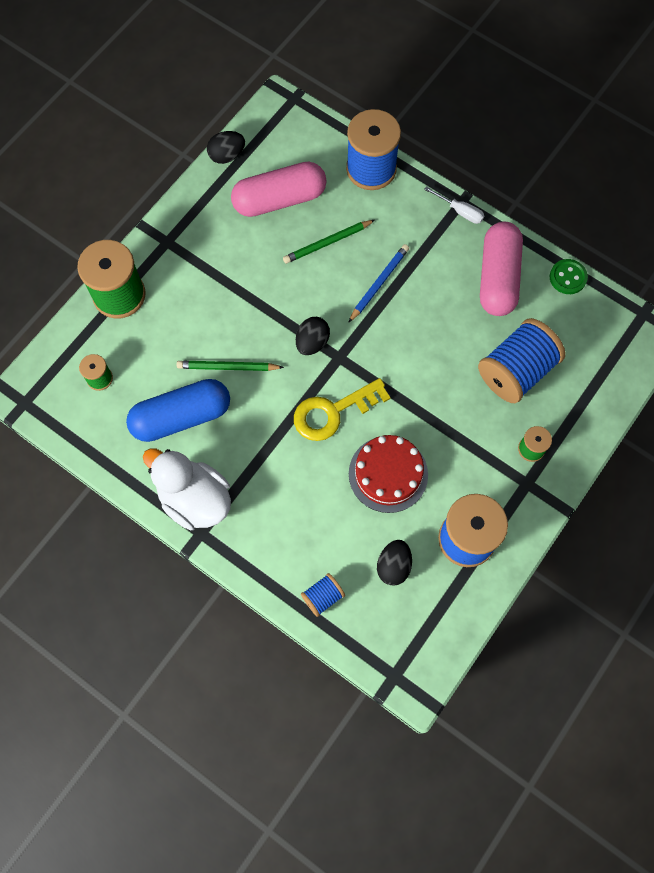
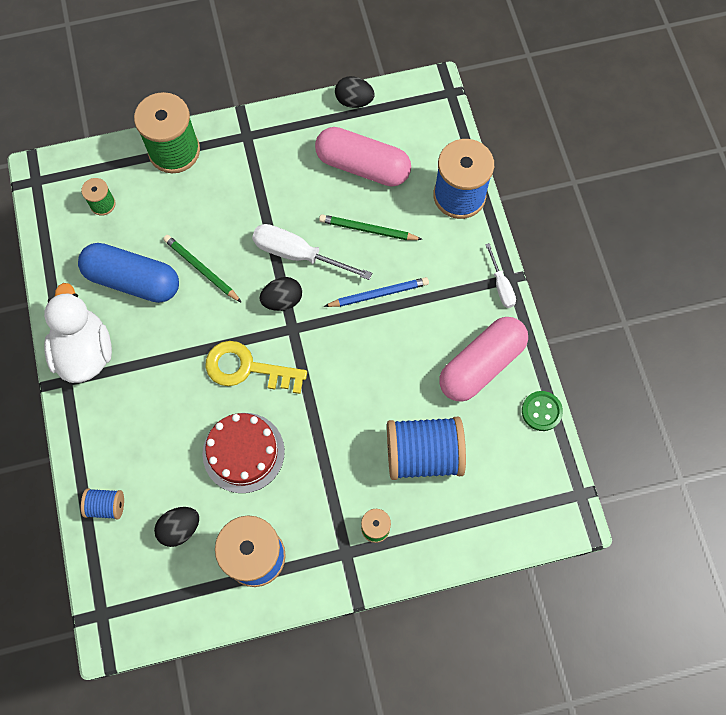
camera: 40 degrees right, 0 degrees up
(292, 300) = (298, 254): none -> white screwdriver

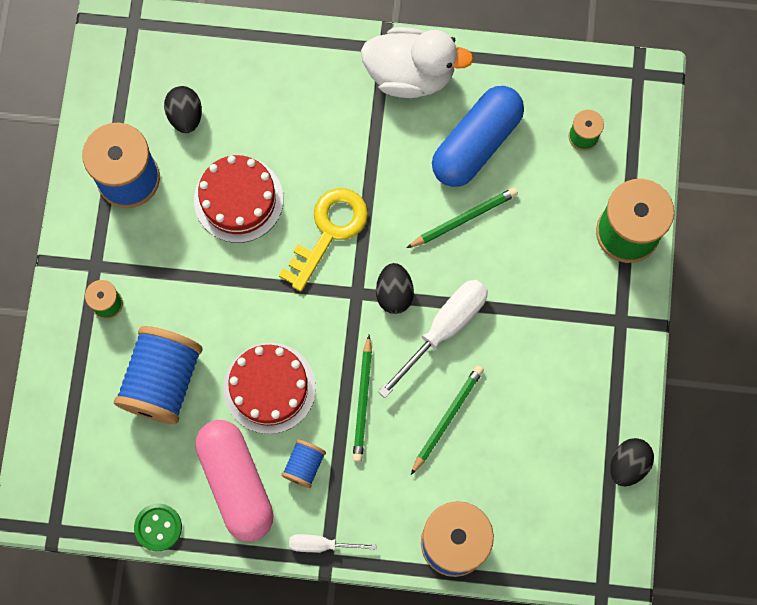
camera: 110 degrees right, 5 degrees up
(106, 506) = (236, 53): blue spool -> blue spool (304, 465)
(362, 166) = (533, 442): pink capsule -> none
(379, 294) = (363, 401): blue pencil -> green pencil
(395, 367) = (269, 388): none -> red cake

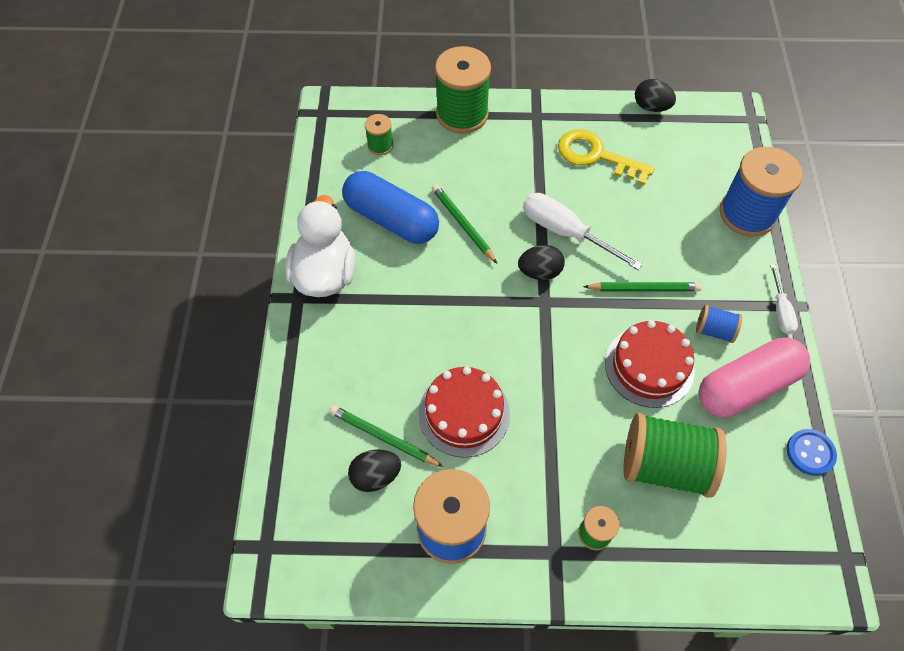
camera: 95 degrees left, 15 degrees down
(158, 527) = (810, 453): green button -> blue button
(163, 381) = (665, 465): blue spool -> green spool
(328, 232) = (488, 329): yellow key -> yellow key (596, 156)
(447, 418) = (643, 225): green pencil -> green pencil (383, 437)

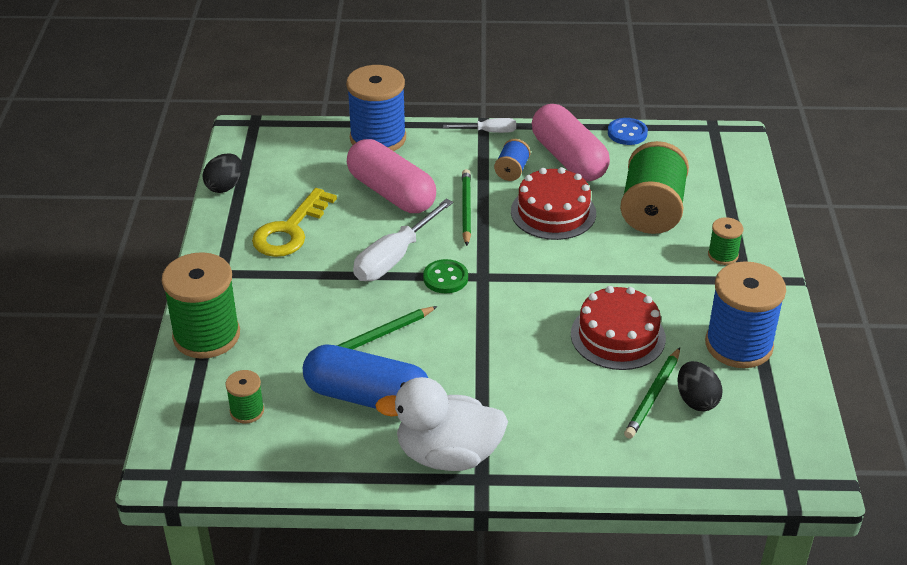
camera: 90 degrees left, 20 degrees down
(391, 219) = (367, 397): blue capsule -> blue capsule turned 75 degrees clockwise
(540, 272) = (445, 278): black egg -> green button
(660, 227) = (391, 193): none -> pink capsule

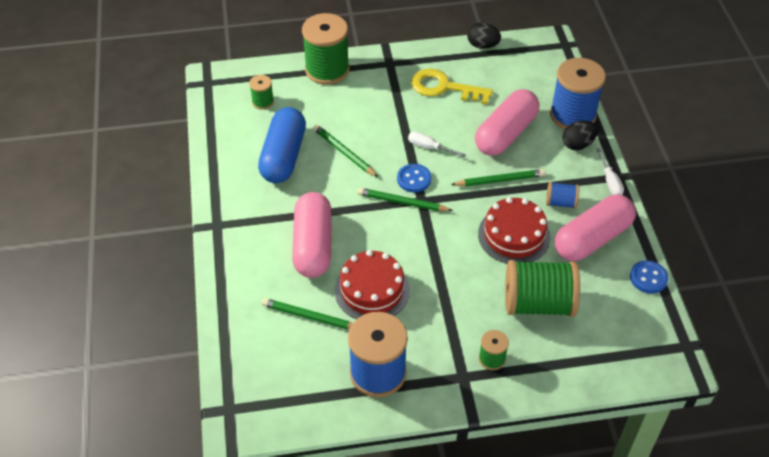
camera: 80 degrees right, 10 degrees up
(394, 258) = (429, 147): white screwdriver -> white screwdriver, size x0.56
(445, 278) = (414, 179): green button -> blue button
(447, 455) = (236, 204): white duck -> none
(482, 293) = (402, 202): none -> green pencil
(537, 381) = (313, 245): none -> pink capsule
(696, 400) = (309, 345): black egg -> black egg (577, 144)

